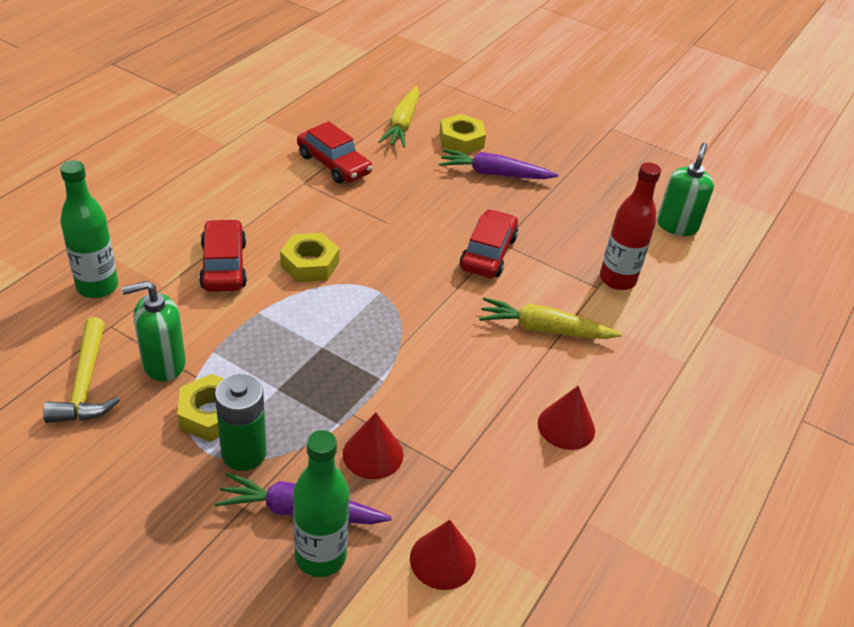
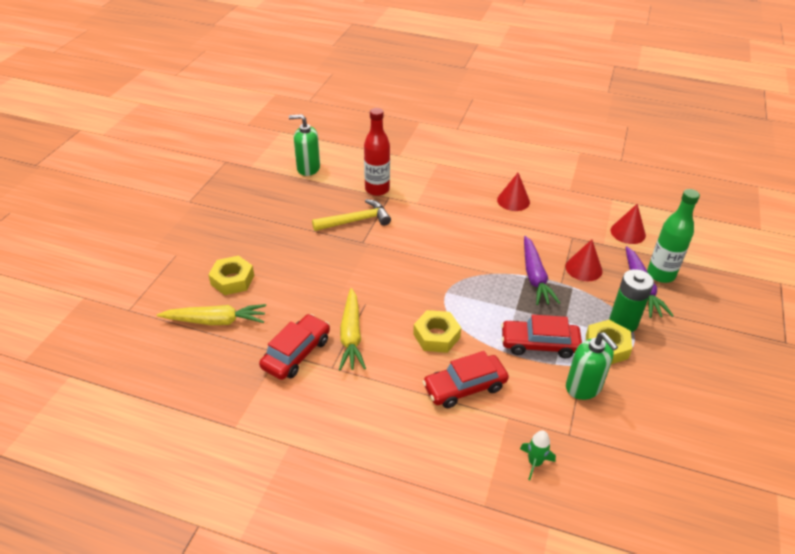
camera: 100 degrees left, 0 degrees up
(85, 384) = (630, 425): yellow hammer -> yellow hammer (356, 220)
(97, 287) = (534, 463): green bottle -> green rocket
(488, 253) = (377, 246): red car -> red car (539, 344)
(494, 174) = (276, 255): purple carrot -> purple carrot (535, 277)
(544, 329) = (440, 215): yellow carrot -> yellow carrot (351, 335)

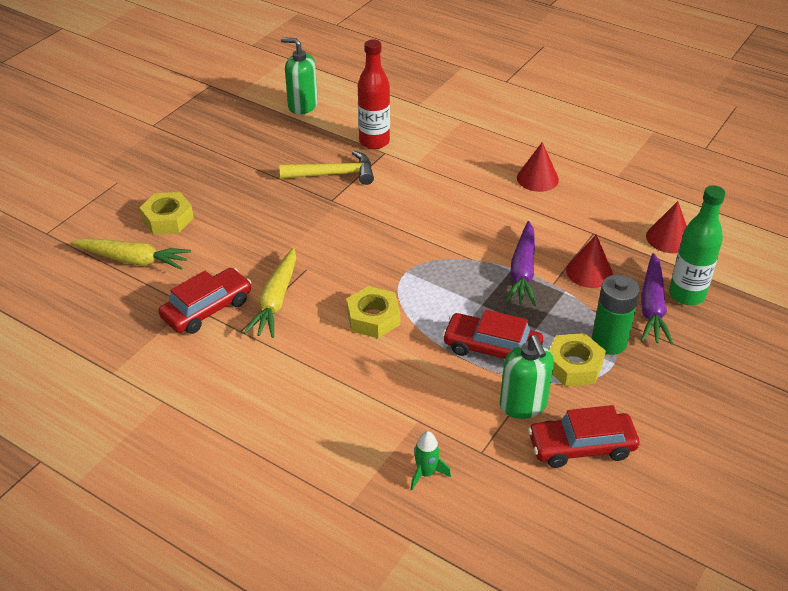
camera: 15 degrees right, 0 degrees up
(464, 387) = (381, 379): red car -> red car (581, 447)

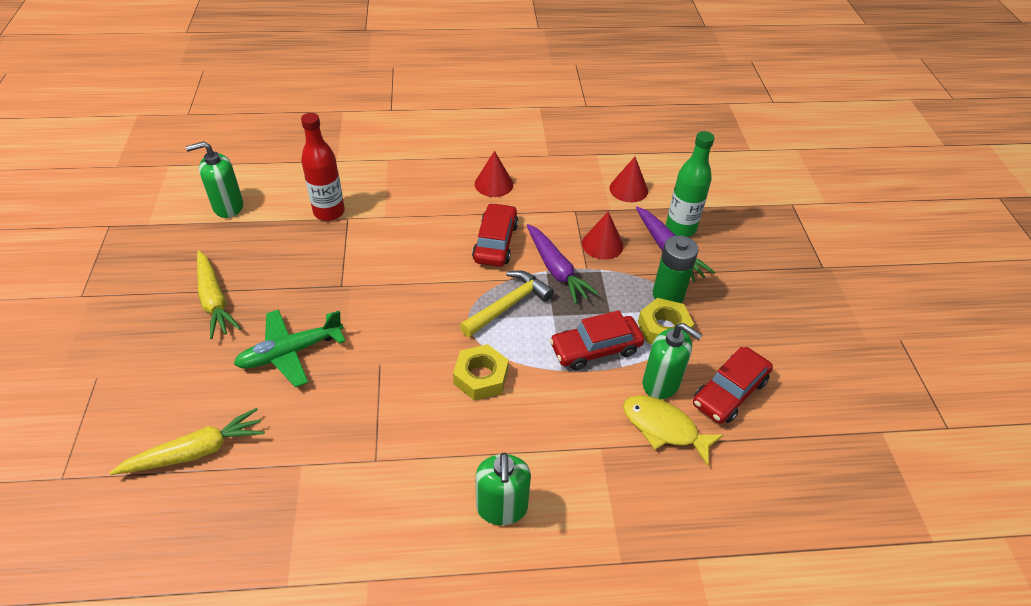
camera: 40 degrees left, 5 degrees up
(168, 219) = (193, 387): yellow nut -> none
(207, 309) = (323, 458): red car -> red car (495, 242)
(251, 228) = (290, 352): none -> green plane
(275, 301) = (381, 411): yellow carrot -> yellow carrot (214, 300)
(297, 413) = (502, 507): none -> green soap dispenser
(333, 174) = (320, 260): yellow hammer -> yellow hammer (508, 305)
(426, 473) = (650, 490): green rocket -> none
(488, 437) = (663, 428): none -> yellow fish

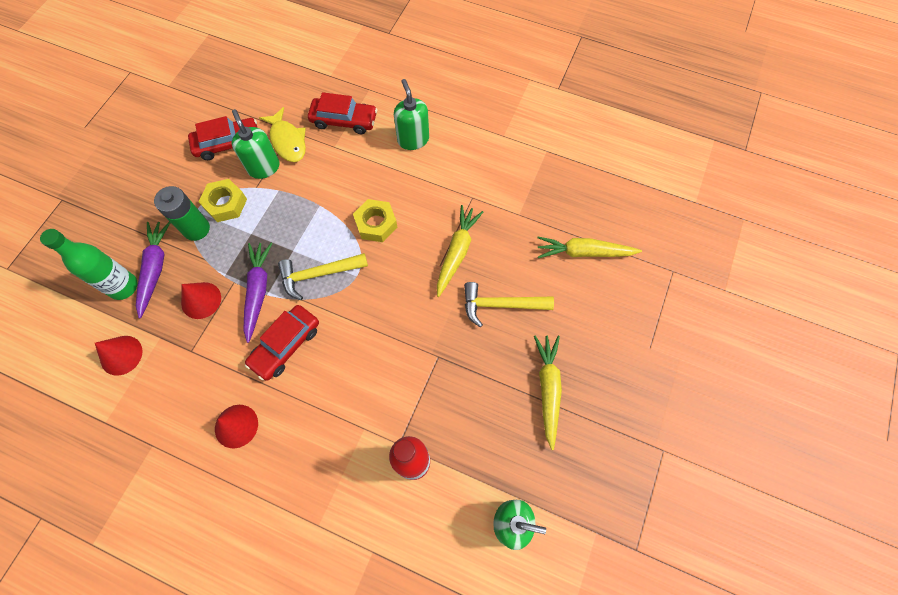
camera: 150 degrees left, 20 degrees up
(290, 352) = (500, 305): green plane -> yellow hammer
(365, 385) = (457, 252): none -> yellow carrot
(502, 507) = (413, 139): green soap dispenser -> green soap dispenser turned 45 degrees counterclockwise
(595, 349) = (285, 210): red car -> red car (344, 120)

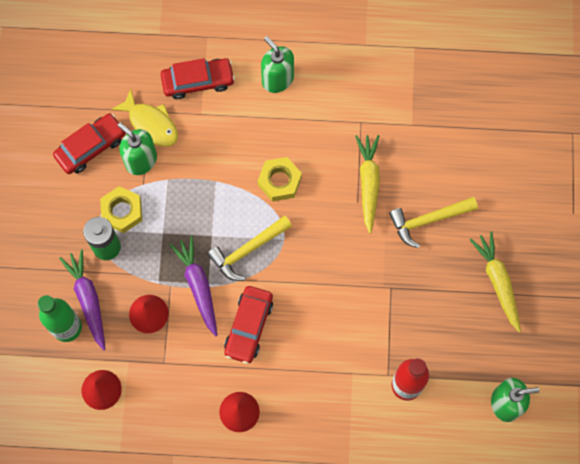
camera: 20 degrees left, 5 degrees up
(584, 252) = (486, 142): yellow carrot -> none

